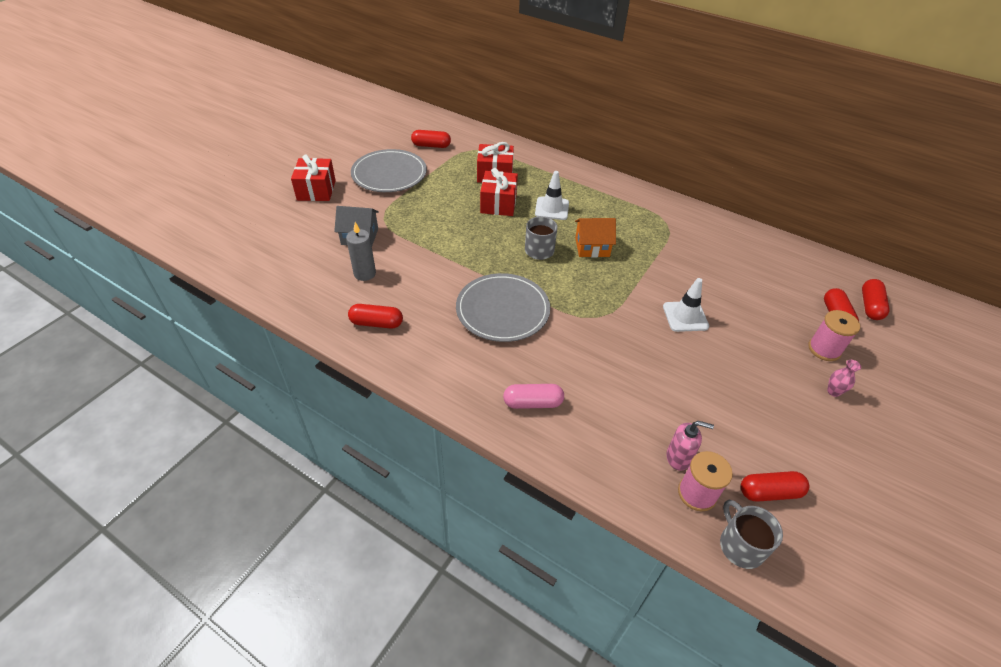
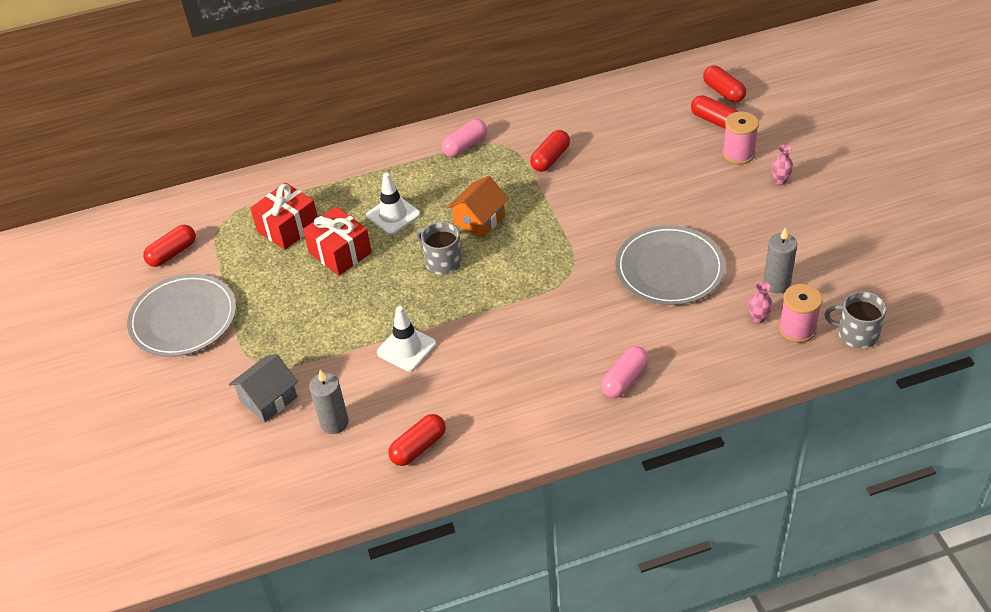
camera: 45 degrees left, 0 degrees up
(316, 190) = (138, 401): red gift -> none
(502, 310) = (496, 337): grey plate -> grey plate (669, 269)
(644, 207) = (465, 146): none -> pink capsule
(678, 458) = (758, 318): pink soap dispenser -> pink vase
(685, 316) = (626, 214): white traffic cone -> white traffic cone (406, 348)
(727, 450) = (776, 284): none -> grey candle
(769, 492) = (830, 285): red capsule -> red capsule (550, 158)

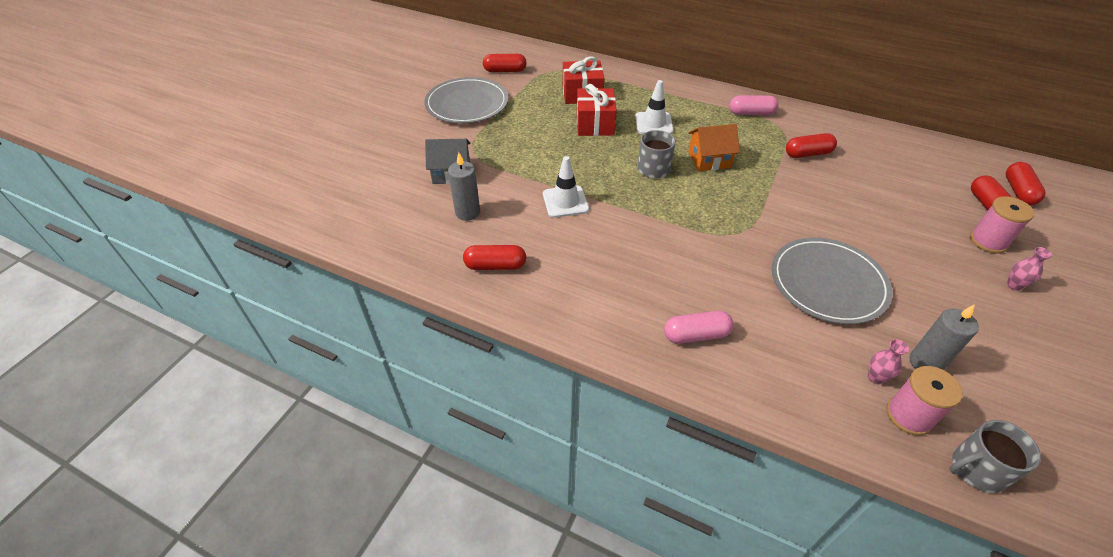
camera: 40 degrees right, 0 degrees up
(856, 334) = (976, 469): grey mug -> grey mug turned 75 degrees counterclockwise

